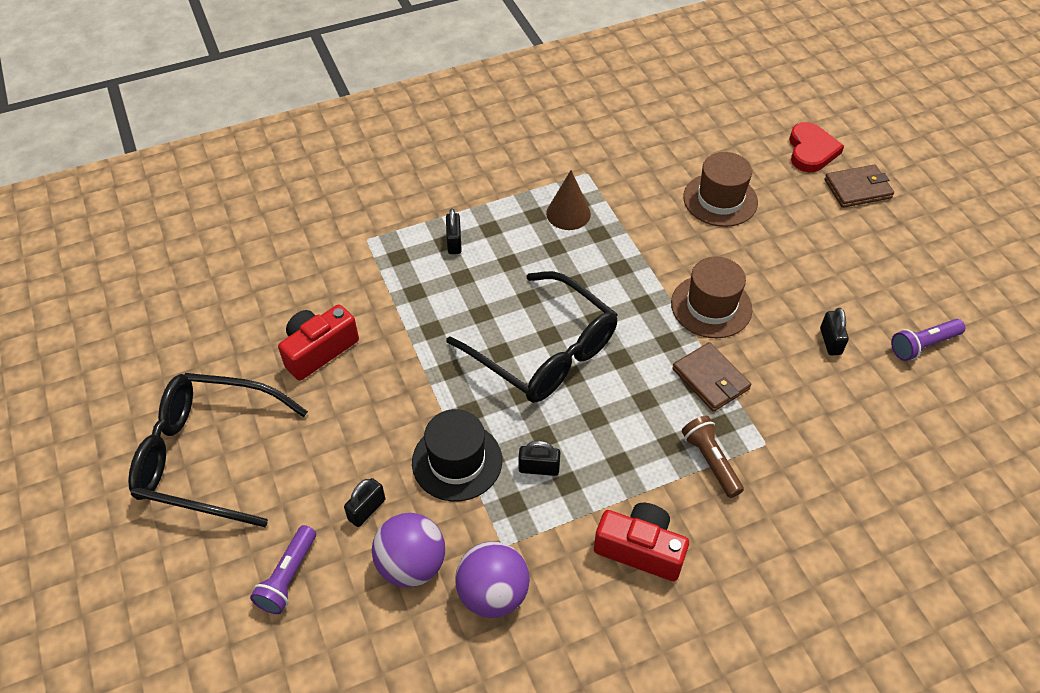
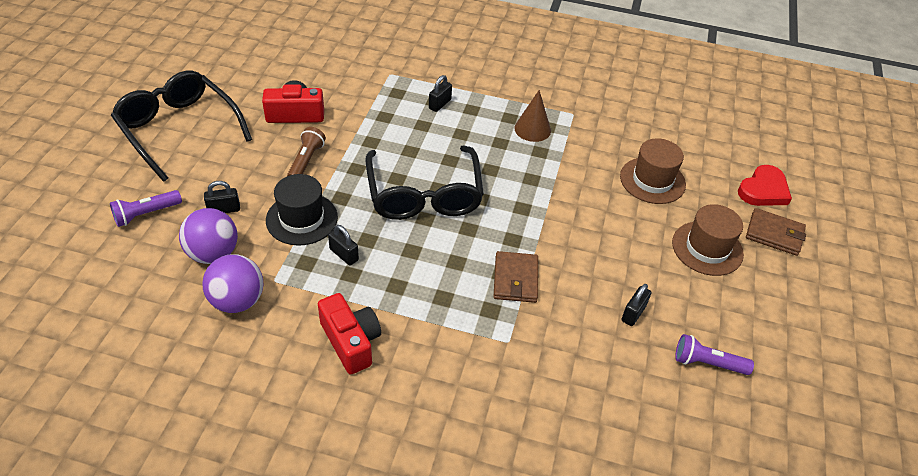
camera: 35 degrees right, 5 degrees down
(710, 461) = (457, 325): brown flashlight -> brown flashlight (306, 161)
(711, 306) = (568, 238): brown hat -> brown hat (707, 248)

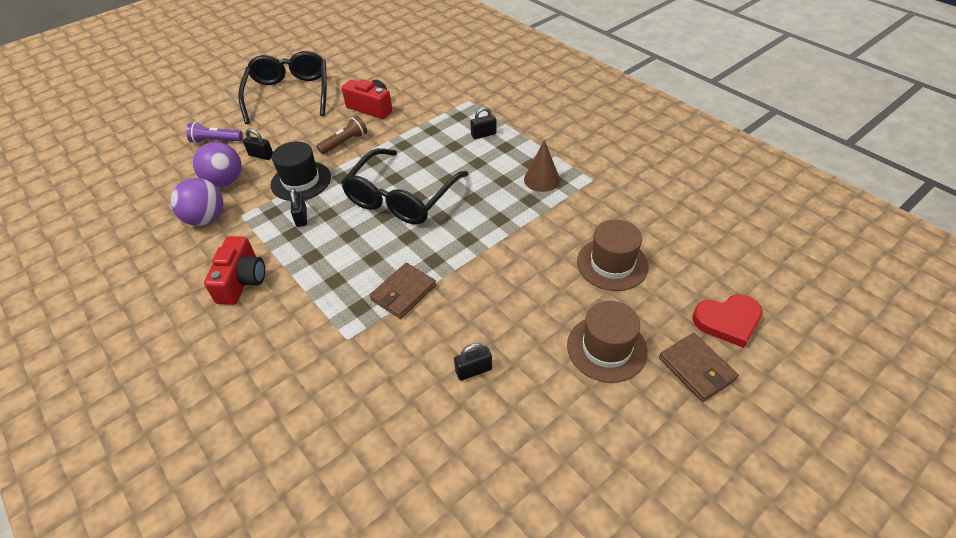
camera: 40 degrees right, 0 degrees up
(707, 363) = (498, 453): purple flashlight -> none

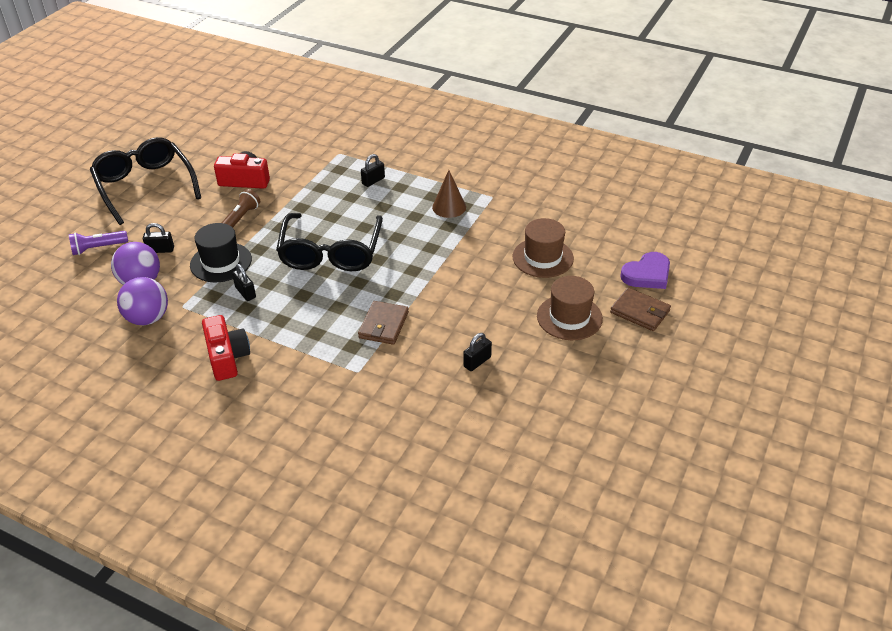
camera: 25 degrees left, 5 degrees down
(728, 321) = (647, 274): red heart -> purple heart

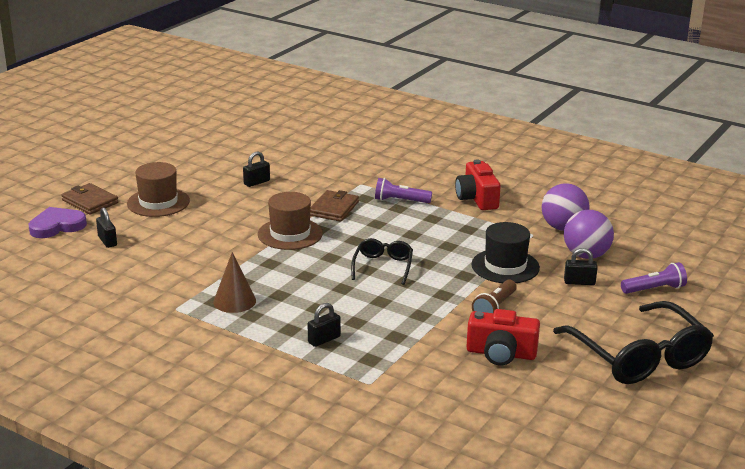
camera: 175 degrees left, 15 degrees down
(245, 292) = (471, 240): black padlock -> black padlock (107, 241)
(313, 345) = (400, 201): none -> purple flashlight
(331, 253) = (383, 266): black glasses -> black glasses, size x0.52
(543, 258) = (153, 246): brown hat -> brown hat (290, 234)

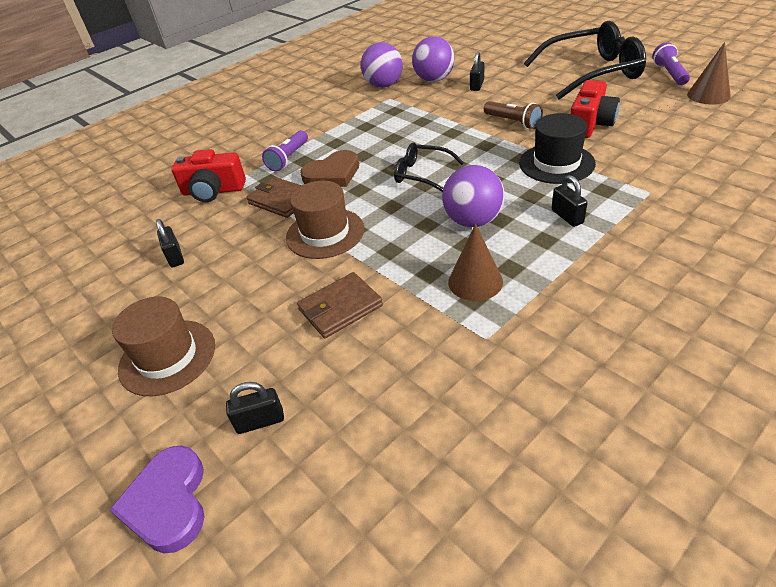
camera: 70 degrees left, 15 degrees up
(90, 202) = (106, 450): brown wallet -> brown wallet (340, 308)
(313, 295) = (473, 221): none -> purple ball
(377, 225) = (333, 174): none -> brown heart
(477, 198) = (309, 119): red camera -> red camera (213, 191)
(505, 266) = (441, 113): black hat -> black hat (556, 163)
(596, 437) = (708, 95): none -> brown cone
(654, 289) = (493, 60): purple flashlight -> purple flashlight (669, 74)

